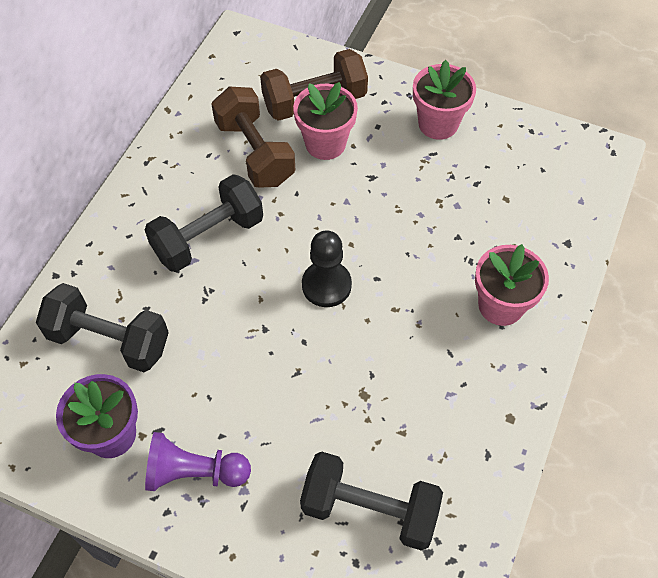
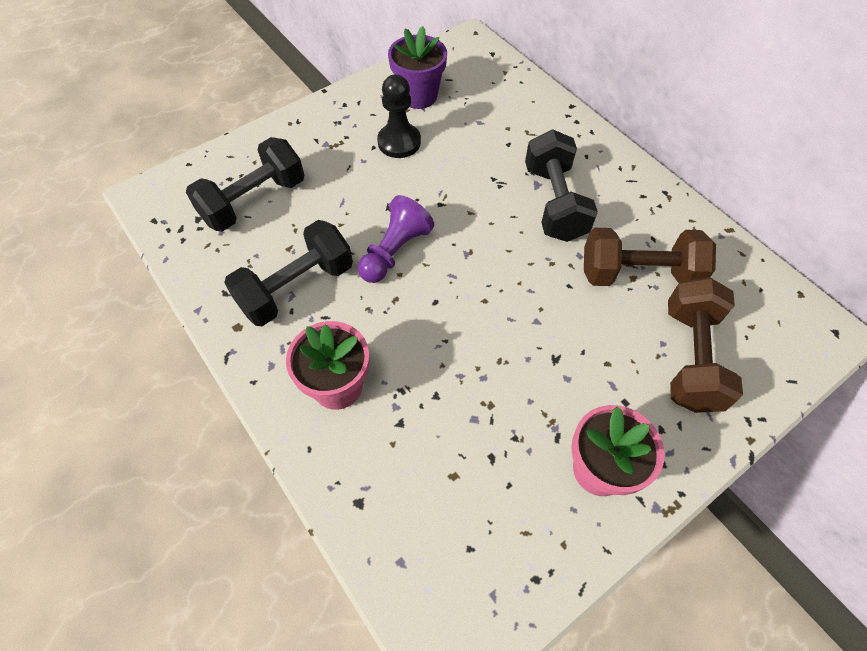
camera: 120 degrees right, 0 degrees up
(109, 340) = (493, 116): black dumbbell -> black dumbbell (296, 288)
(194, 472) = (359, 125): purple pawn -> purple pawn (395, 251)
(325, 143) = (622, 339): pink flower pot -> none
(326, 285) = (453, 261): black pawn -> black pawn (399, 142)

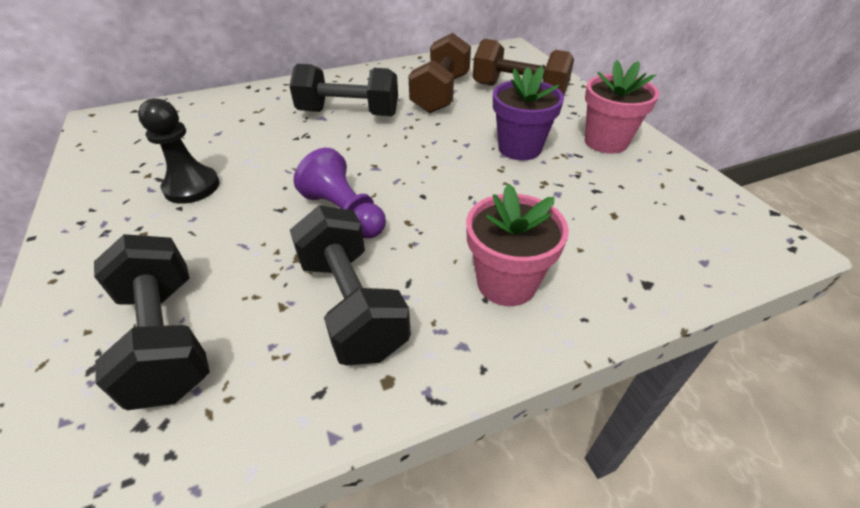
camera: 75 degrees left, 15 degrees down
(418, 96) = (137, 163): purple flower pot -> purple flower pot (519, 148)

